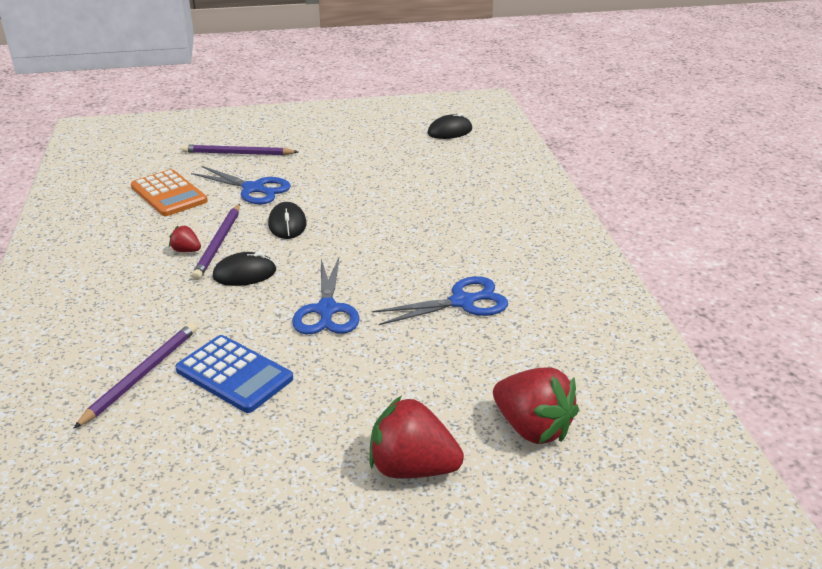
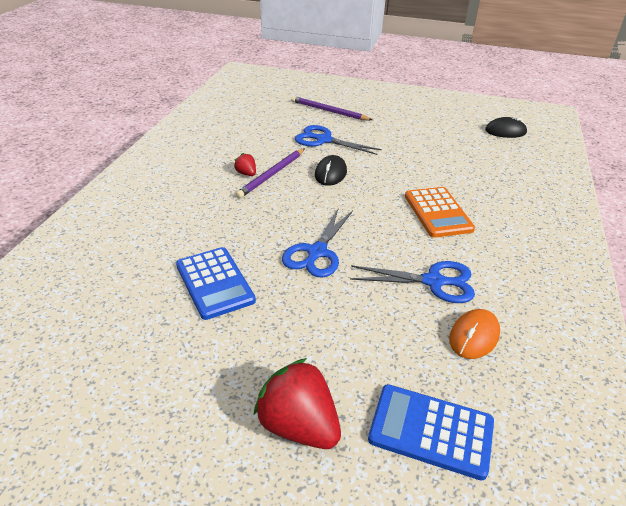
camera: 25 degrees right, 5 degrees up
(141, 375) = (152, 260): purple pencil -> none
(169, 194) = (262, 129): orange calculator -> orange calculator (438, 212)
(244, 274) = (275, 203): black mouse -> none
(254, 189) = (323, 140): blue scissors -> blue scissors turned 150 degrees clockwise
(526, 338) = (474, 336): none -> orange mouse
(532, 428) = (431, 431): red strawberry -> blue calculator

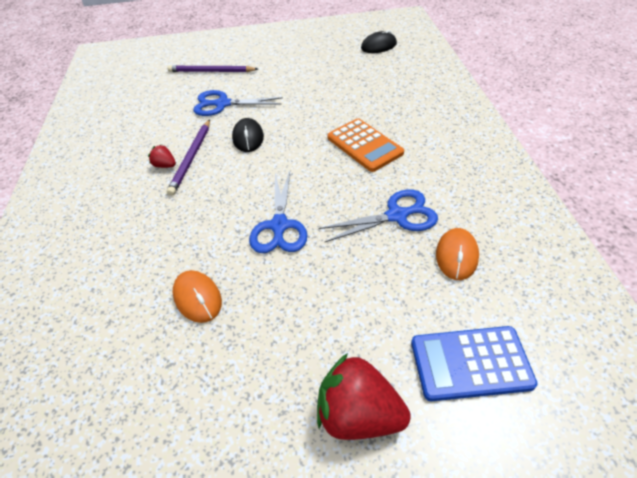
camera: 20 degrees left, 10 degrees up
(215, 283) = (197, 298): blue calculator -> orange mouse

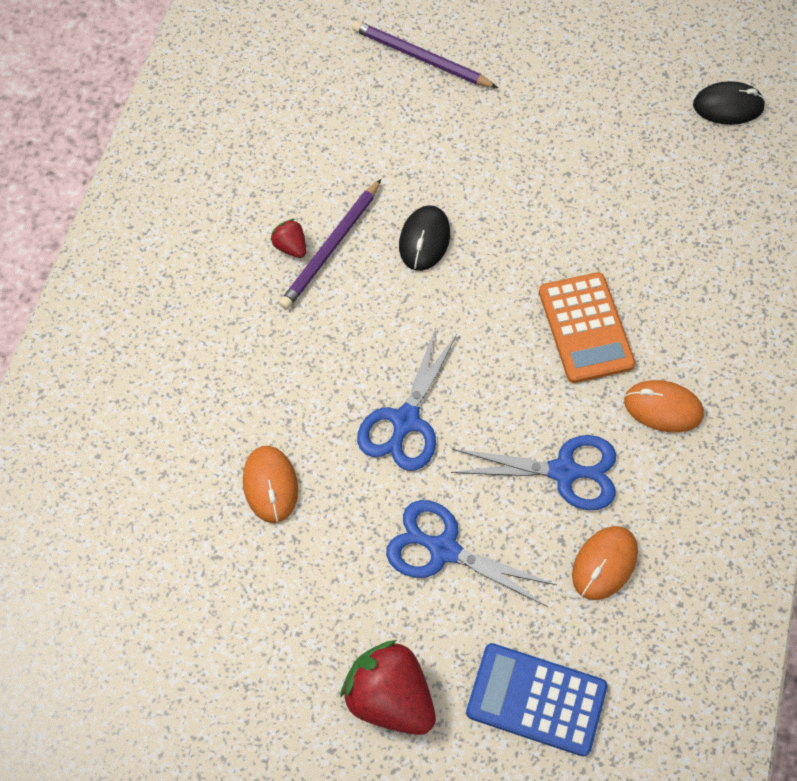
camera: 20 degrees right, 15 degrees up
(222, 104) = (412, 148): blue scissors -> blue scissors (443, 549)
(433, 165) = (663, 408): none -> orange mouse

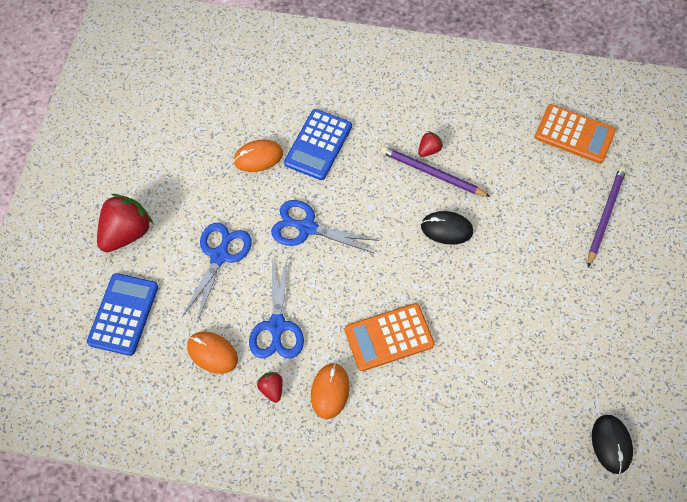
camera: 85 degrees right, 0 degrees up
(259, 395) = (318, 145): none -> blue calculator
(290, 70) = (574, 134): none -> orange calculator
(660, 483) = (272, 389): none -> red strawberry

